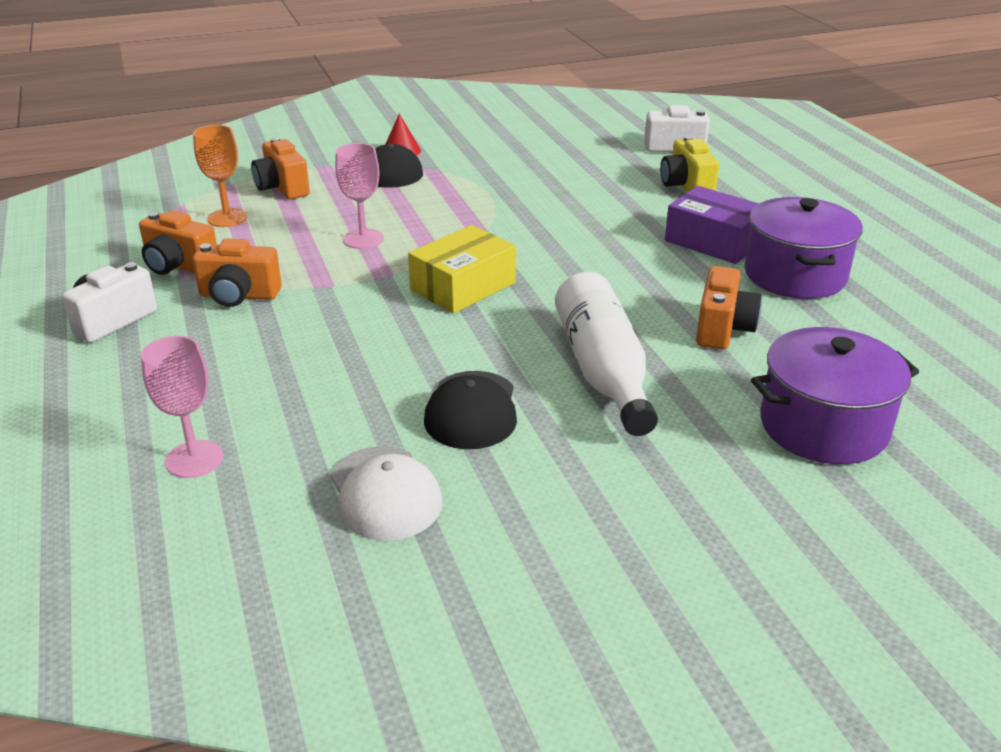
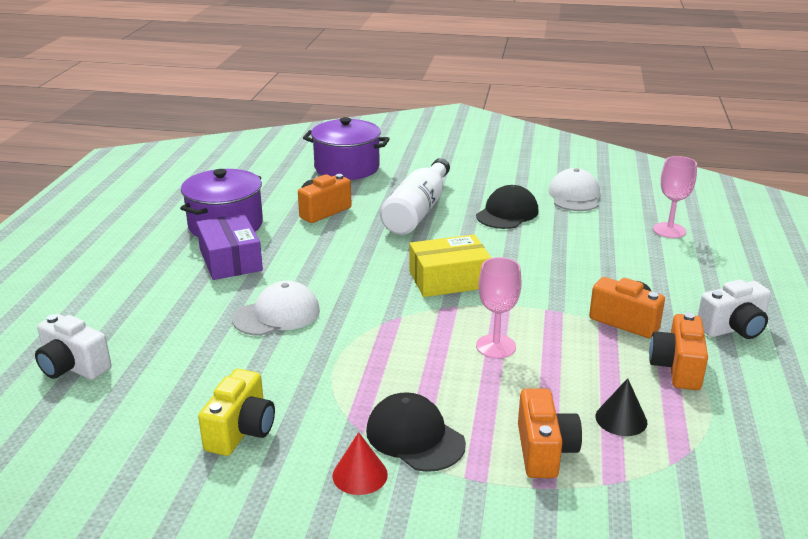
camera: 150 degrees left, 5 degrees down
(179, 266) = (677, 368): orange camera -> orange camera turned 135 degrees counterclockwise
(227, 218) = (621, 419): orange goblet -> black cone
(587, 211) = (277, 315): none -> white cap
(686, 186) = (157, 313): yellow camera -> yellow camera (241, 431)

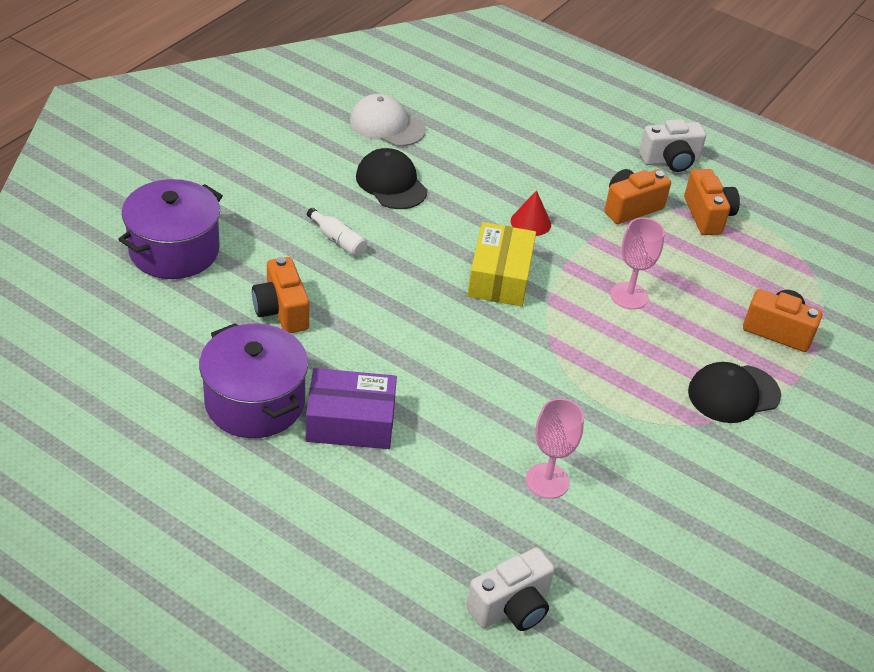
camera: 70 degrees left, 15 degrees up
(241, 431) = (680, 499): yellow camera -> none
(277, 315) = (495, 419): white cap -> none
(360, 475) = (768, 442): red cone -> red cone (530, 222)
(417, 211) = (338, 240): white bottle -> white bottle, size x0.45
(621, 419) = (757, 275): black cone -> none
(669, 230) = (497, 108): pink goblet -> pink goblet (547, 481)
(677, 368) = (707, 216): orange camera -> orange camera turned 135 degrees counterclockwise
(733, 328) = (670, 161): white camera -> white camera turned 75 degrees clockwise

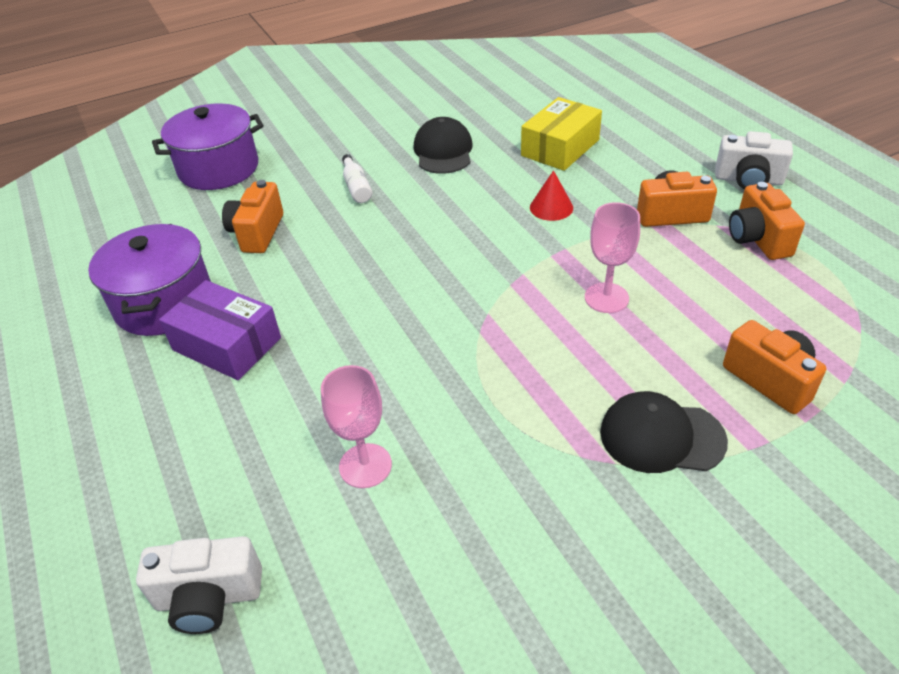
camera: 35 degrees right, 0 degrees up
(387, 125) = (478, 107): white cap -> none
(500, 277) = (480, 249): yellow box -> yellow box (560, 148)
(707, 216) = (758, 239): orange camera -> orange camera turned 150 degrees clockwise

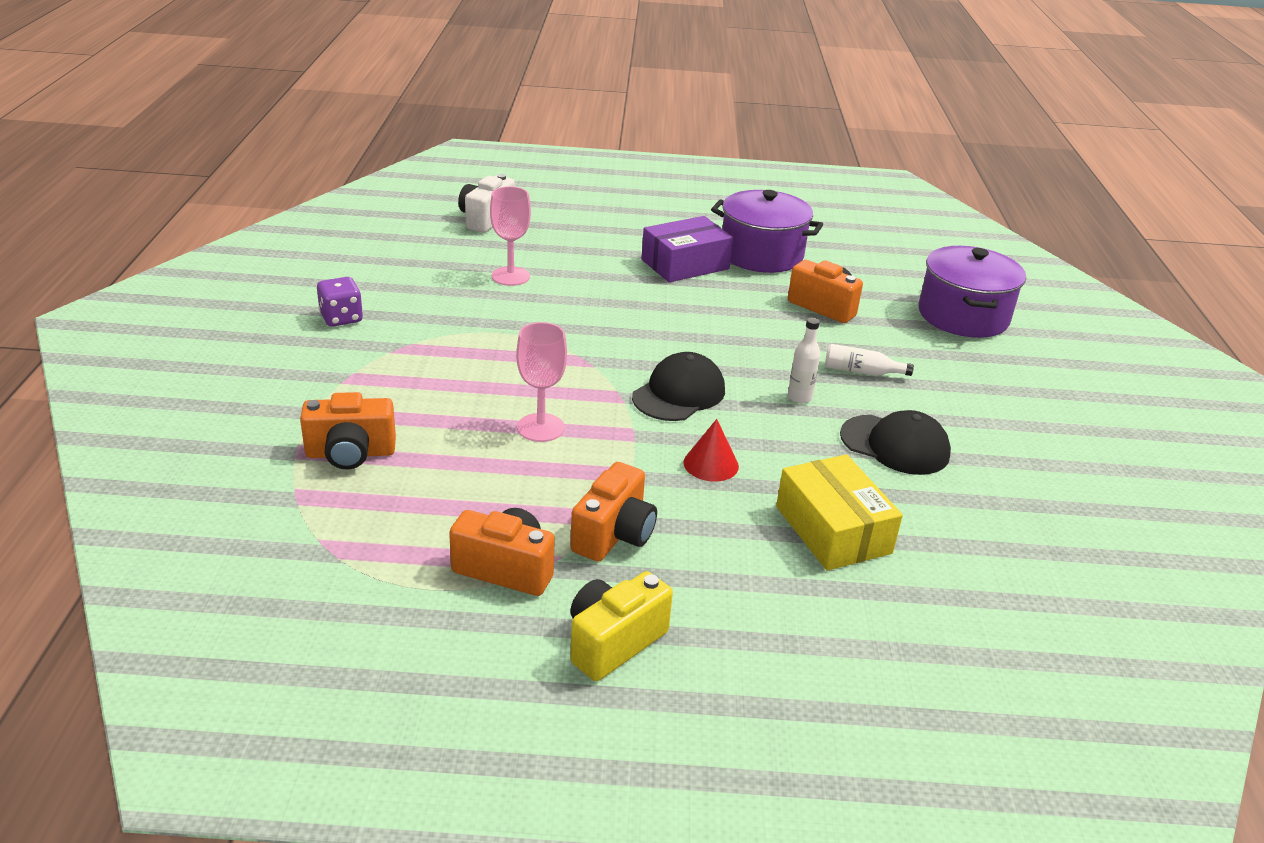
camera: 115 degrees right, 10 degrees down
(423, 200) = (799, 397): none -> white bottle
(601, 557) = (341, 318): none -> purple dice
(661, 436) = (380, 378): black cap -> black cap (679, 394)
(748, 180) = (613, 642): white camera -> yellow camera

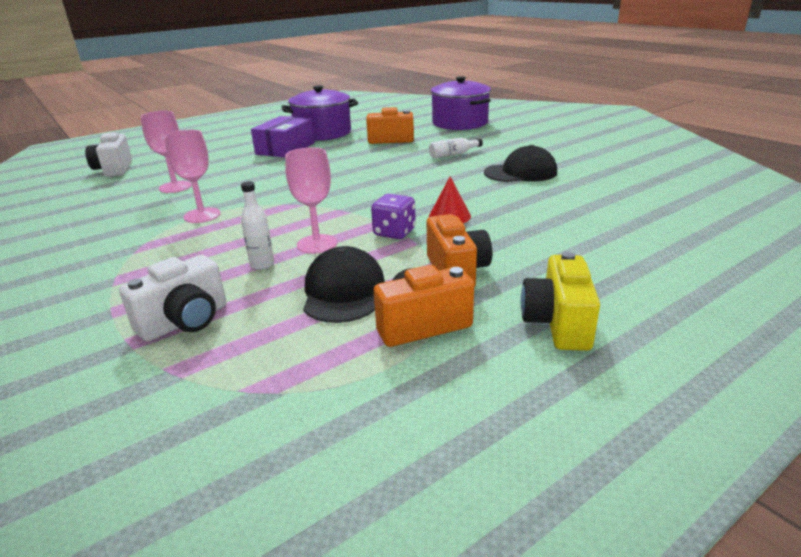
camera: 35 degrees left, 5 degrees down
(341, 318) = (58, 251): purple dice -> purple dice (394, 233)
(350, 453) = (185, 321): orange camera -> white camera
(490, 332) = (202, 215): none -> pink goblet
(679, 394) = (376, 196): black cap -> black cap (343, 291)
(799, 397) = (443, 174): white bottle -> white bottle (262, 264)
(832, 530) = (559, 214): yellow box -> none

